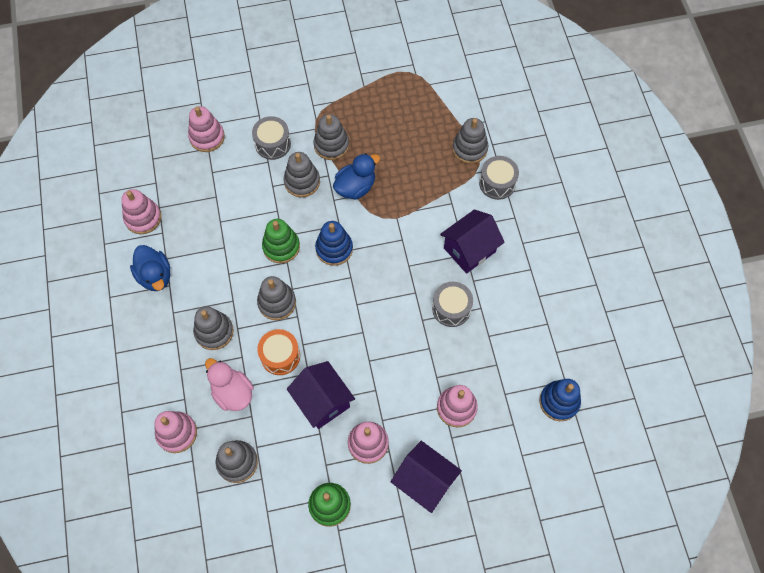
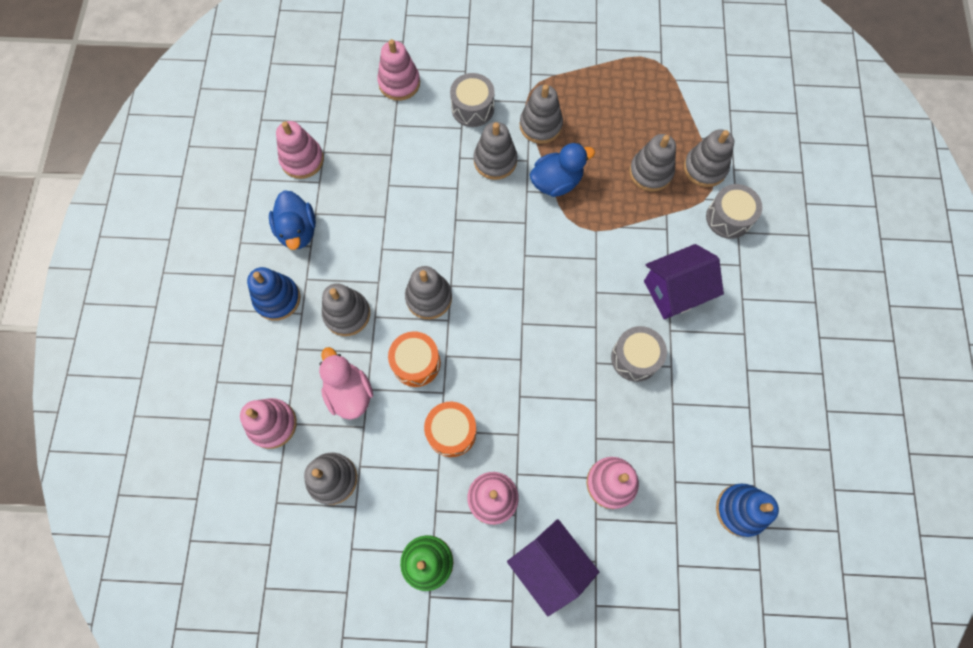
camera: 15 degrees right, 5 degrees up
(281, 247) = (451, 232): green stacking toy -> none
(322, 401) = (451, 432): purple house -> orange drum
(334, 249) = (512, 250): blue stacking toy -> blue stacking toy (277, 299)
(428, 162) = (650, 172): none -> grey stacking toy

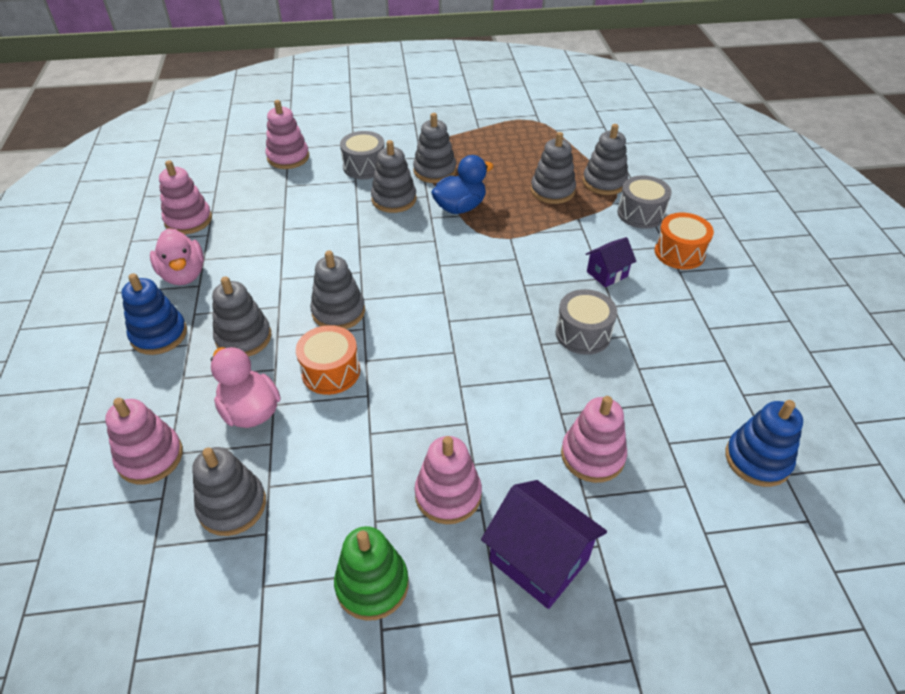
camera: 10 degrees left, 25 degrees down
(298, 231) = (183, 275): blue duck -> pink duck
(451, 432) = (383, 432): orange drum -> orange drum (679, 253)
(674, 291) = (607, 274): purple house -> purple house, size x0.58

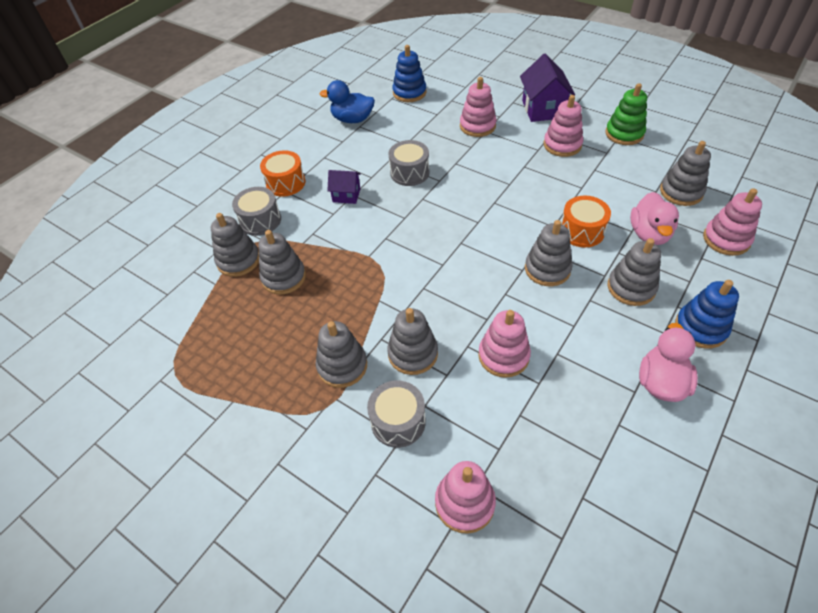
camera: 135 degrees left, 5 degrees up
(188, 220) = (632, 462): pink stacking toy -> pink stacking toy (503, 356)
(460, 207) = (370, 307): blue duck -> blue duck (352, 119)

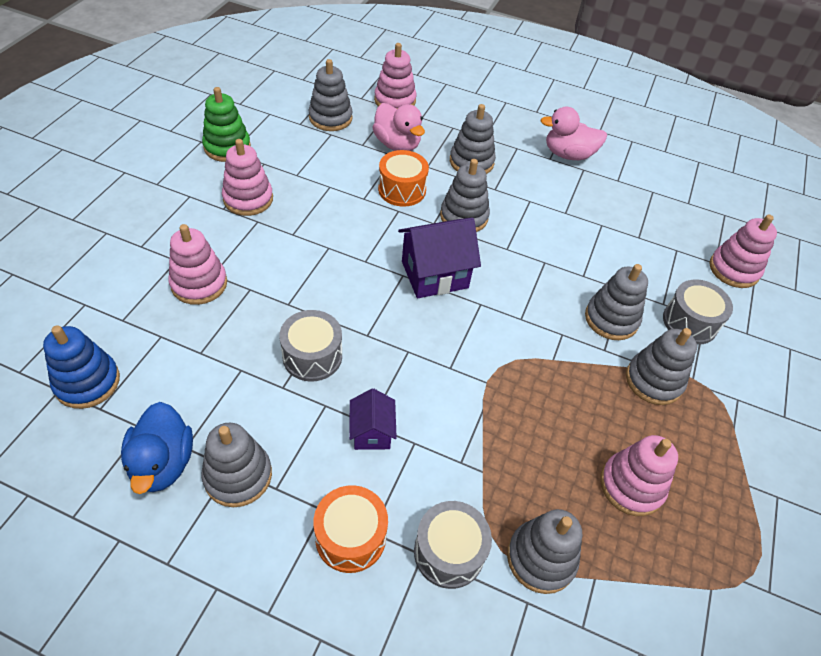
camera: 110 degrees left, 0 degrees up
(283, 277) = (553, 480): grey stacking toy -> grey stacking toy (238, 476)
(503, 356) = (583, 248): pink stacking toy -> pink stacking toy (631, 486)
(543, 109) = (164, 215): purple house -> purple house (434, 275)
(649, 234) = (397, 144): pink duck -> pink duck turned 60 degrees clockwise
(700, 328) = (504, 128): blue stacking toy -> none

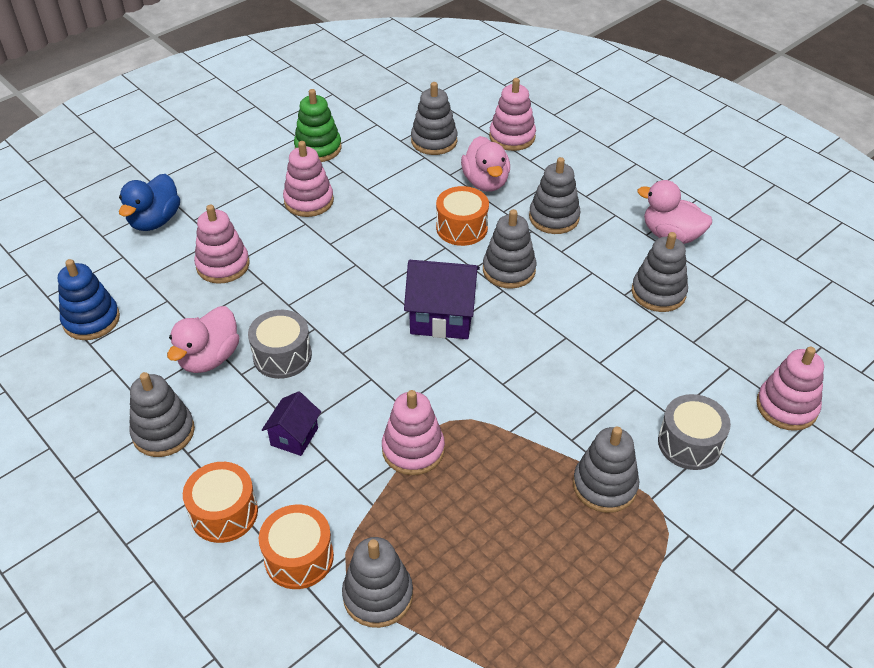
camera: 30 degrees right, 5 degrees down
(163, 463) = (112, 402): blue duck -> blue duck (155, 221)
(241, 382) = (209, 358): none -> pink duck
(449, 552) = (299, 557): grey drum -> orange drum
(611, 319) = (600, 413): grey stacking toy -> grey stacking toy (658, 293)
(631, 486) = (510, 570): pink stacking toy -> pink stacking toy (413, 449)

